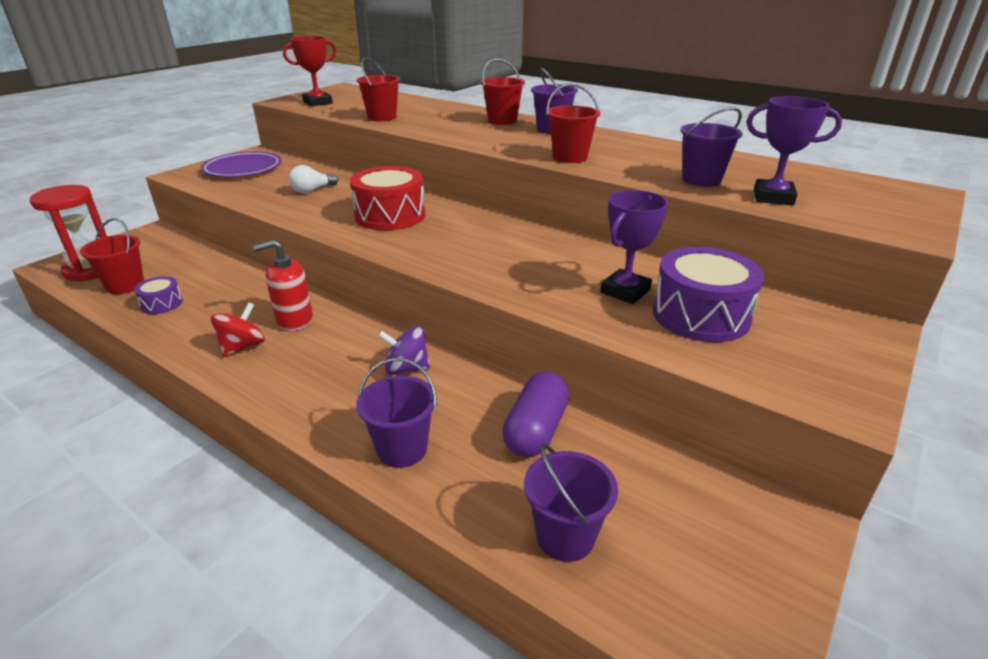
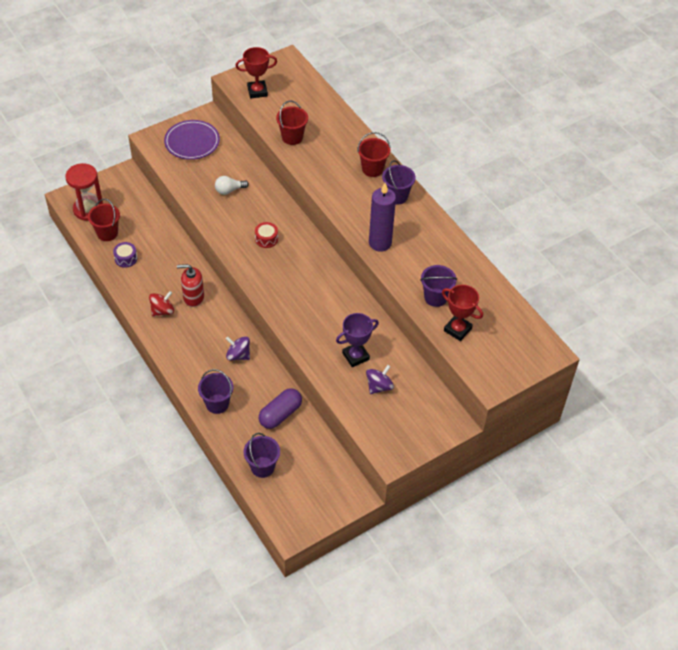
camera: 20 degrees right, 20 degrees up
(390, 216) = (266, 239): red drum -> red drum, size x0.51
(570, 157) = (380, 243): red bucket -> purple candle
(700, 315) = (379, 386): purple drum -> purple spinning top
(773, 197) = (457, 329): purple trophy -> red trophy

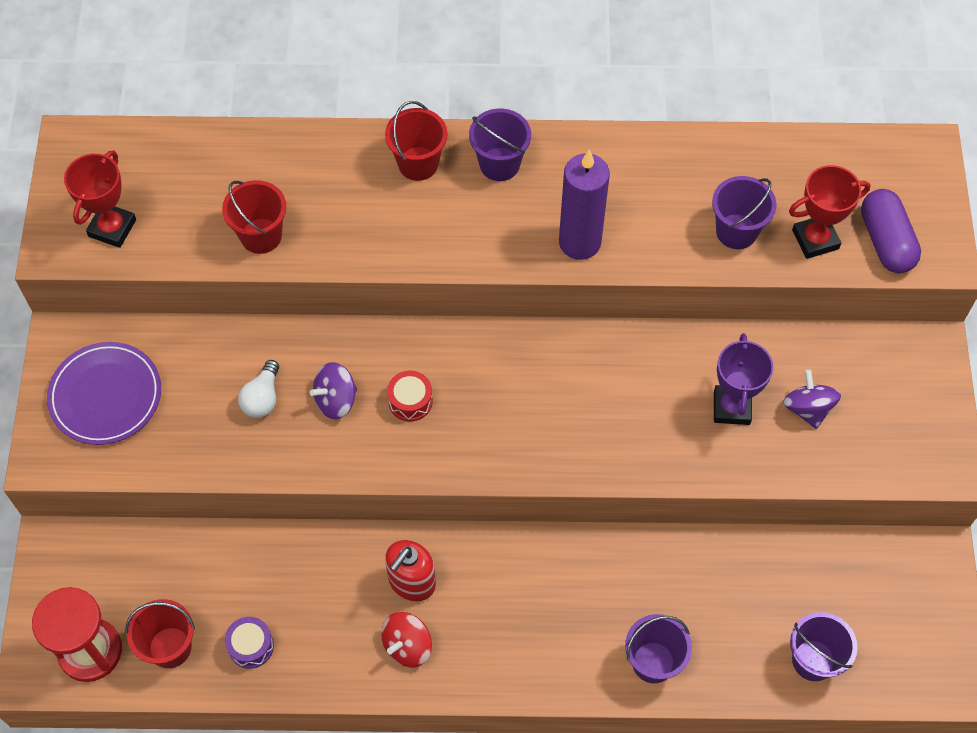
camera: 55 degrees left, 10 degrees up
(162, 311) = (407, 646): red spinning top -> red spinning top turned 135 degrees counterclockwise
(238, 355) = (576, 577): purple spinning top -> purple spinning top (336, 400)
(280, 414) = (729, 579): purple capsule -> purple capsule (886, 241)

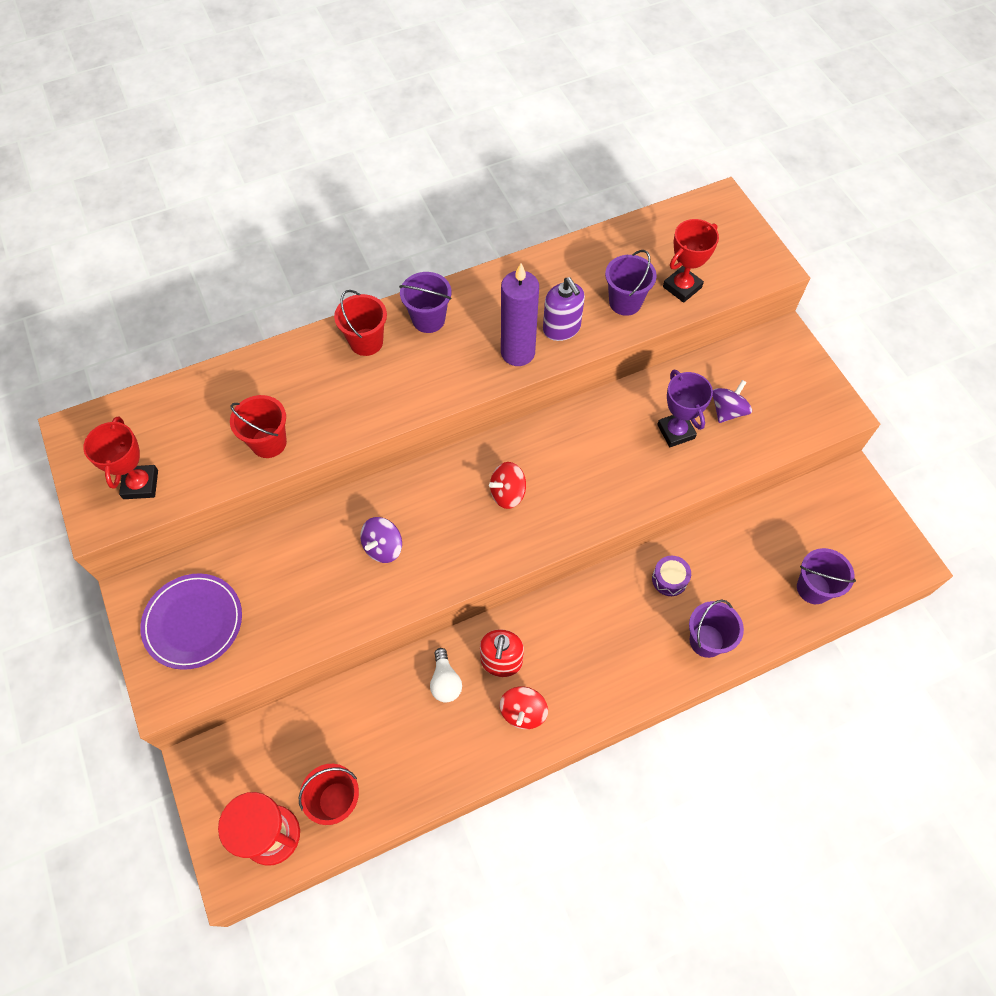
camera: 25 degrees left, 0 degrees up
(251, 646) = (402, 769): purple drum -> purple drum (669, 579)
(262, 398) = (324, 570): white light bulb -> white light bulb (445, 681)
(410, 401) = (441, 524): red drum -> none
(500, 398) = (507, 493): none -> red spinning top
(645, 233) = (561, 328): none -> purple soap dispenser
(807, 408) = (727, 411): purple spinning top -> purple spinning top turned 75 degrees clockwise
(886, 241) = (730, 270): purple capsule -> none

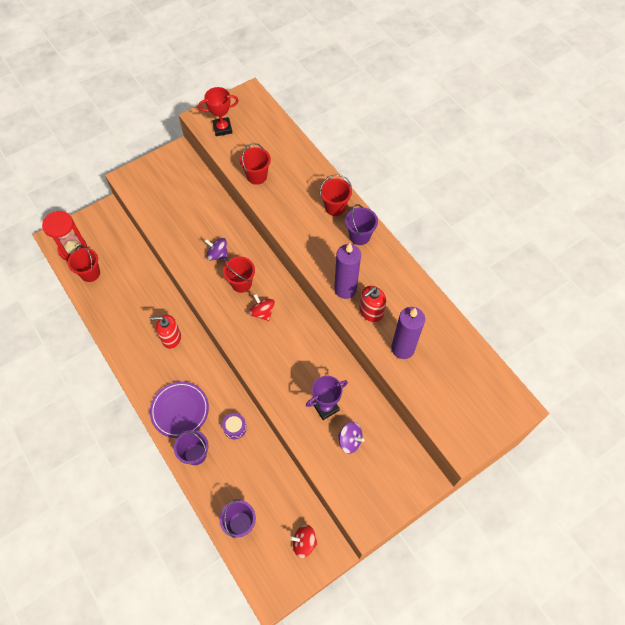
camera: 80 degrees right, 0 degrees up
(193, 622) = (164, 180): purple plate -> purple plate (180, 410)
(445, 681) = (157, 311): white light bulb -> none
(448, 517) = (241, 283): none -> red bucket
(523, 712) = (142, 354): red spinning top -> red spinning top (304, 542)
(561, 328) = (371, 312): purple soap dispenser -> red soap dispenser
(625, 302) = (402, 348): purple bucket -> purple candle
(682, 287) = (426, 385): red trophy -> none

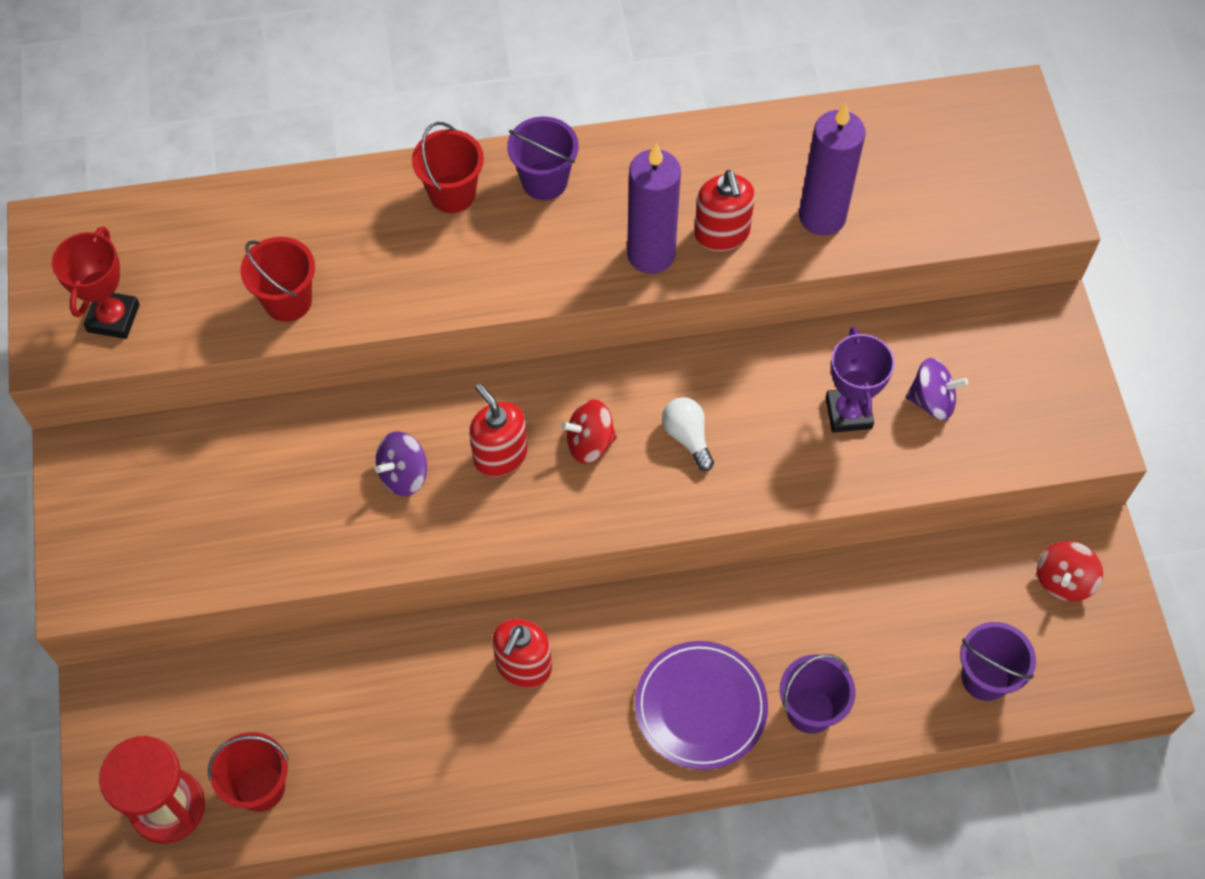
camera: 65 degrees left, 0 degrees up
(235, 428) = (786, 615): purple drum -> none
(241, 283) = (500, 455): red bucket -> red soap dispenser
(282, 347) = (687, 437): none -> white light bulb
(350, 441) = (932, 401): purple spinning top -> purple spinning top turned 45 degrees clockwise

